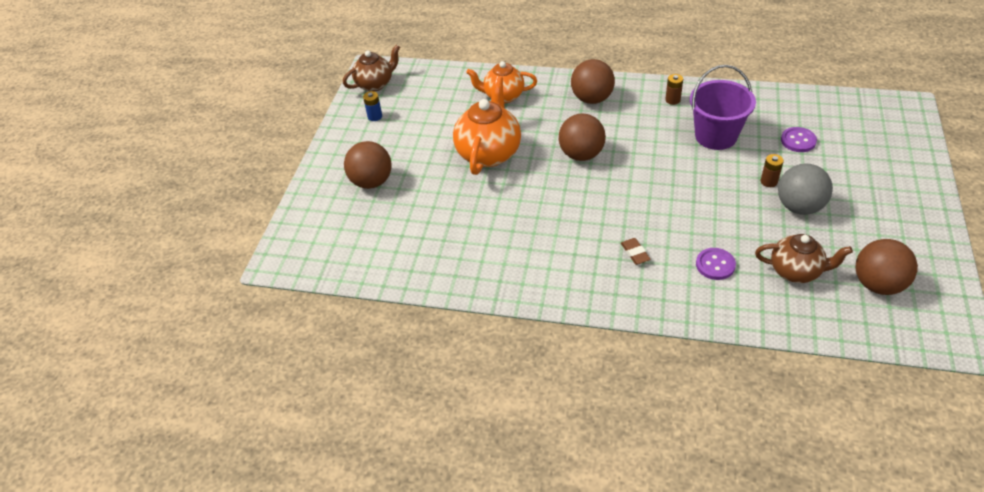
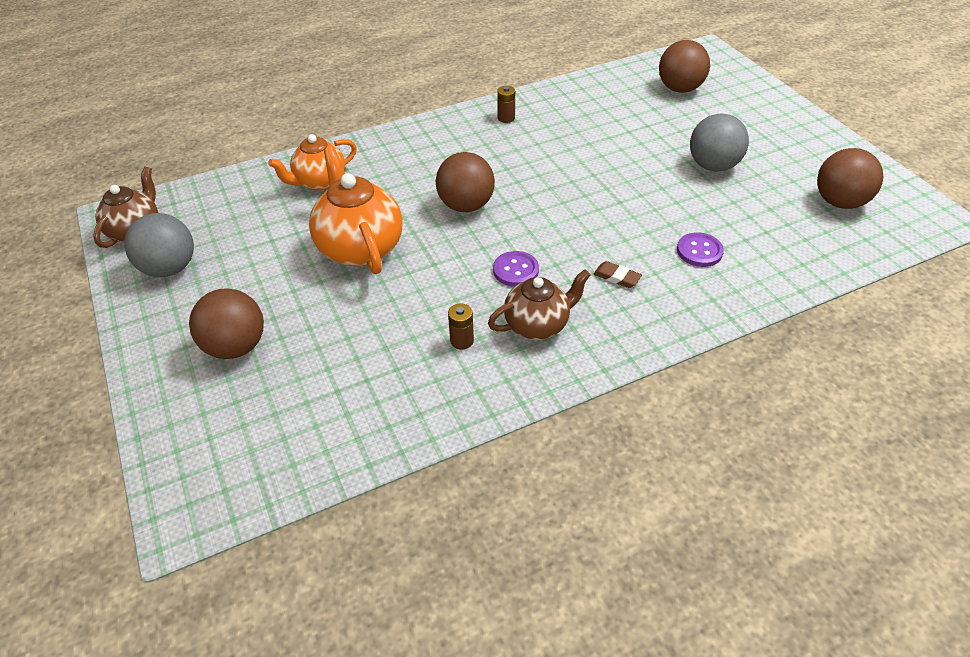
camera: 40 degrees left, 0 degrees up
(375, 116) = (170, 268): blue battery -> grey ball
(592, 99) = (423, 147): brown ball -> brown ball (679, 89)
(716, 136) = (579, 135): purple bucket -> none
(769, 181) = (666, 155): brown battery -> brown battery (462, 340)
(796, 271) = (769, 223): brown teapot -> brown teapot (537, 325)
(798, 141) = (653, 110): purple button -> purple button (515, 270)

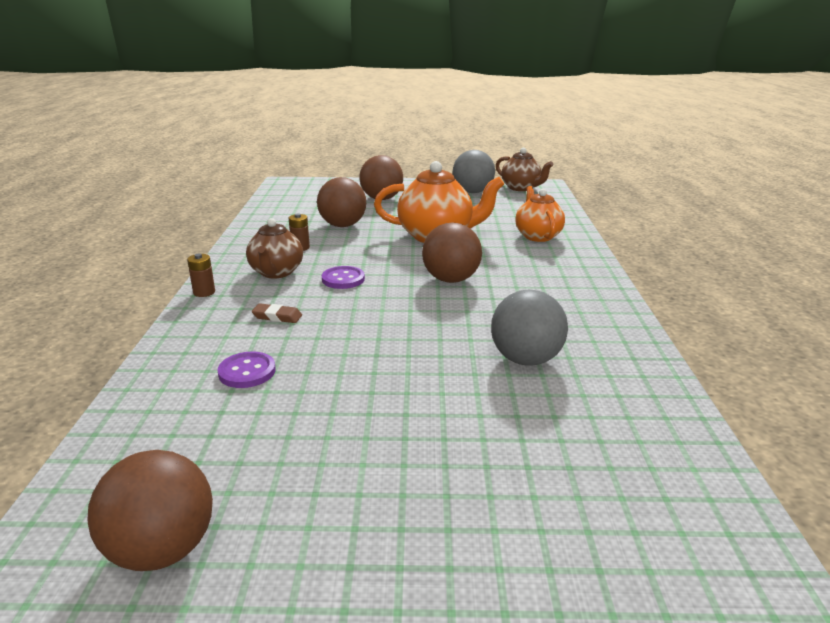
camera: 115 degrees right, 20 degrees down
(506, 118) = (602, 335): brown battery -> brown battery (204, 292)
(617, 277) = (277, 316): brown eraser -> brown eraser turned 45 degrees clockwise
(679, 89) = (628, 532): brown ball -> brown ball (342, 225)
(713, 166) = (374, 456): grey ball -> grey ball (525, 359)

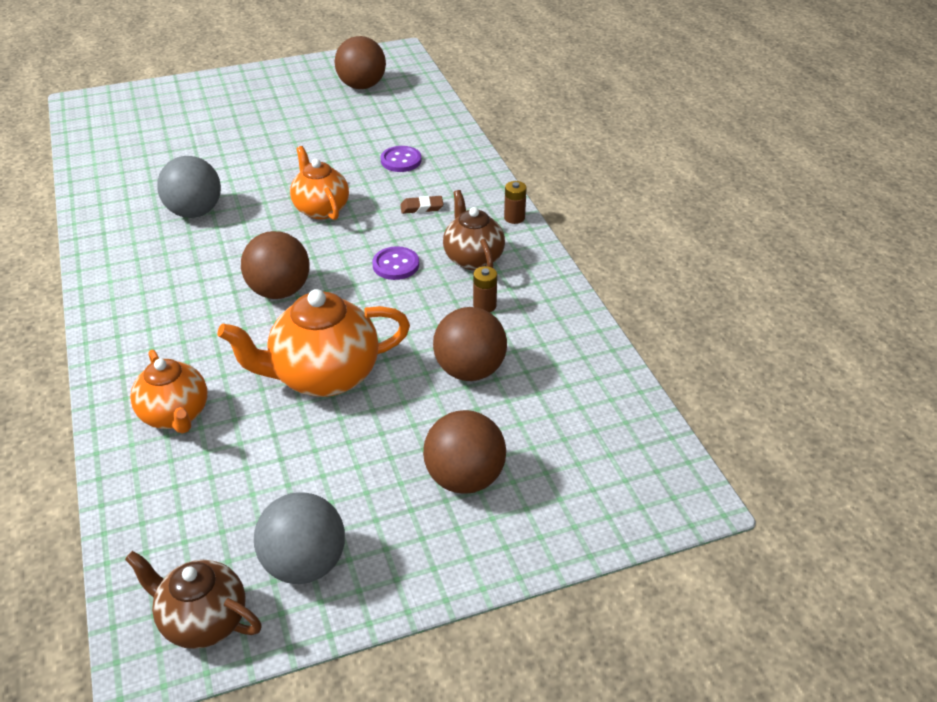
camera: 160 degrees right, 15 degrees up
(380, 335) = (321, 209): none -> orange teapot

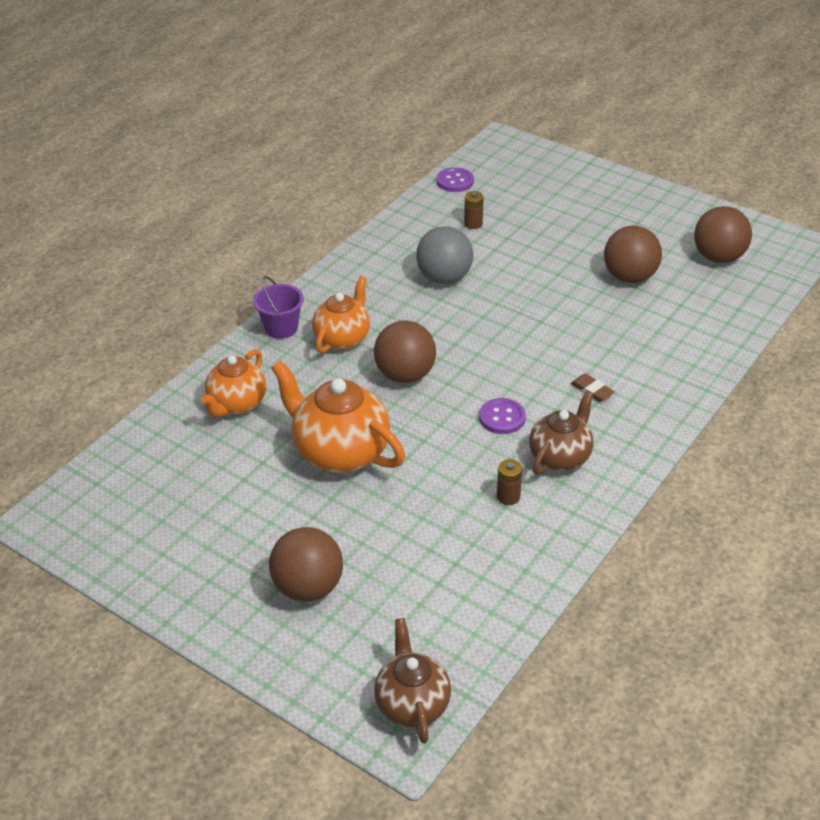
camera: 55 degrees right, 0 degrees up
(115, 335) = (281, 328): none -> purple bucket
(203, 620) = (86, 526): brown teapot -> brown teapot (412, 704)
(304, 564) = (164, 547): grey ball -> none
(321, 209) = (523, 337): orange teapot -> orange teapot (342, 338)
(401, 160) = (641, 342): purple button -> purple button (455, 181)
(470, 370) = (423, 529): brown ball -> brown ball (629, 277)
(514, 218) = (645, 453): brown battery -> brown battery (473, 224)

